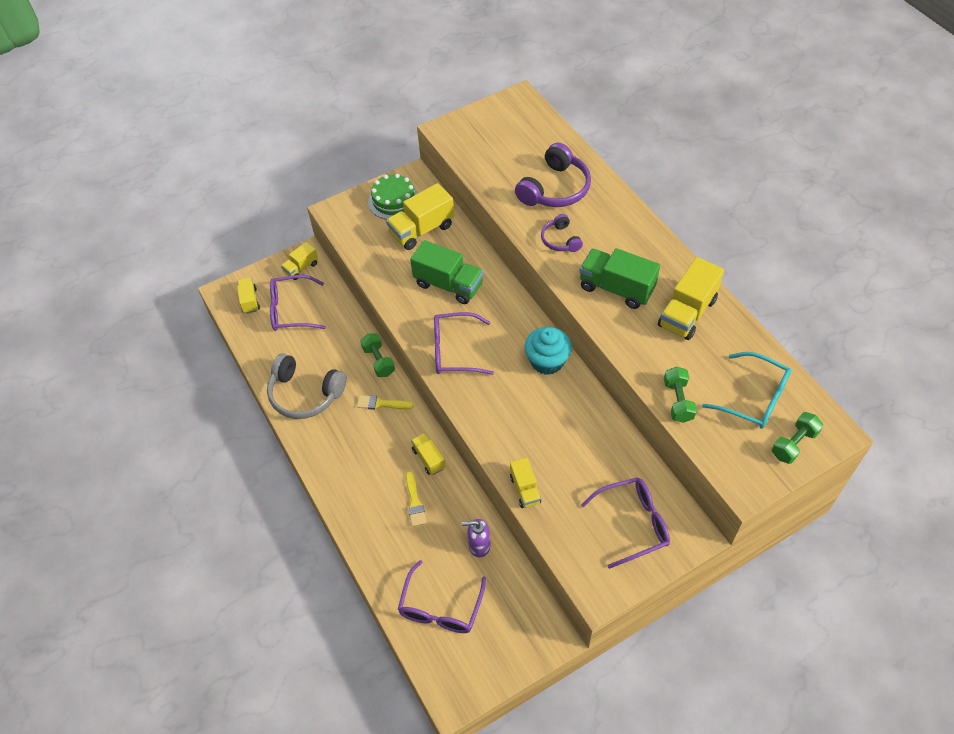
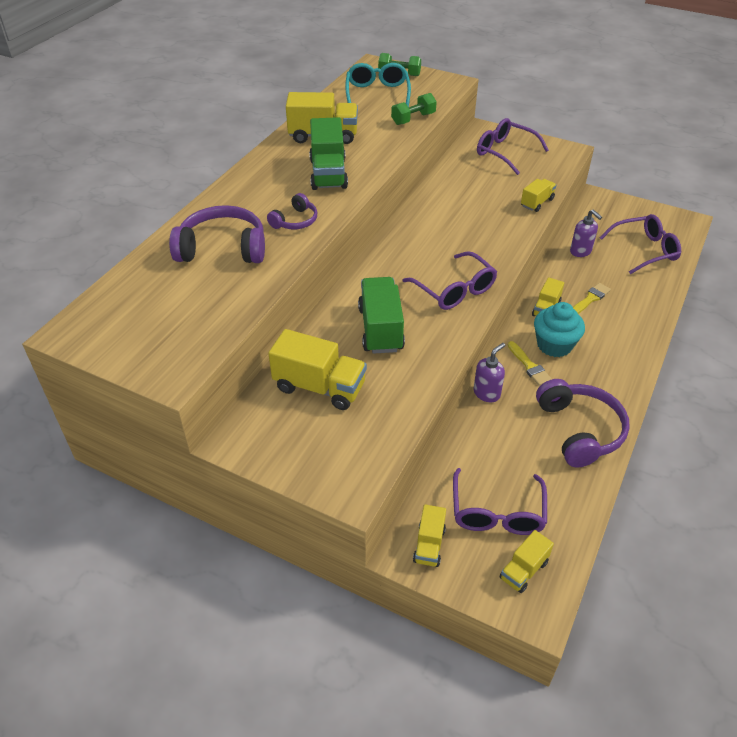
camera: 125 degrees left, 10 degrees down
(291, 310) = (497, 513): purple glasses -> purple glasses turned 45 degrees clockwise
(301, 268) = (429, 545): yellow truck -> yellow truck turned 90 degrees clockwise
(305, 394) = (579, 430): grey headphones -> purple headphones
(379, 361) = (487, 393): green dumbbell -> purple soap dispenser
(394, 200) = (289, 438): green cake -> none
(547, 361) = (410, 233): turquoise cupcake -> turquoise cupcake (554, 345)

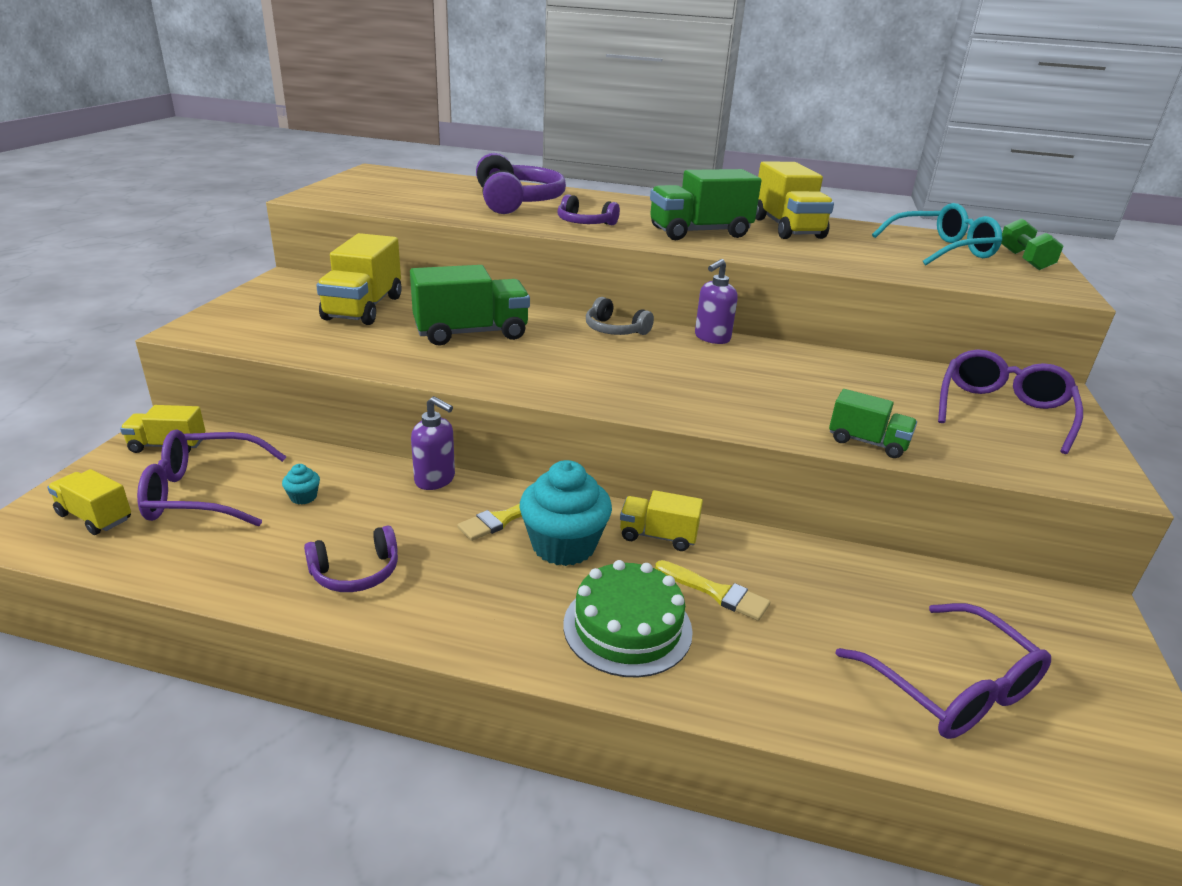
camera: 75 degrees right, 15 degrees down
(384, 260) = (615, 330): none -> grey headphones
(413, 119) = (900, 269): green dumbbell -> none
(455, 290) = (571, 376): purple glasses -> none
(503, 458) = (303, 497): none -> turquoise cupcake
(537, 203) = (867, 442): yellow truck -> green truck
(579, 430) = (356, 572): purple headphones -> purple headphones, size x0.55
(580, 251) = (863, 581): purple soap dispenser -> purple soap dispenser (712, 338)
(616, 332) = (627, 627): none -> green cake

